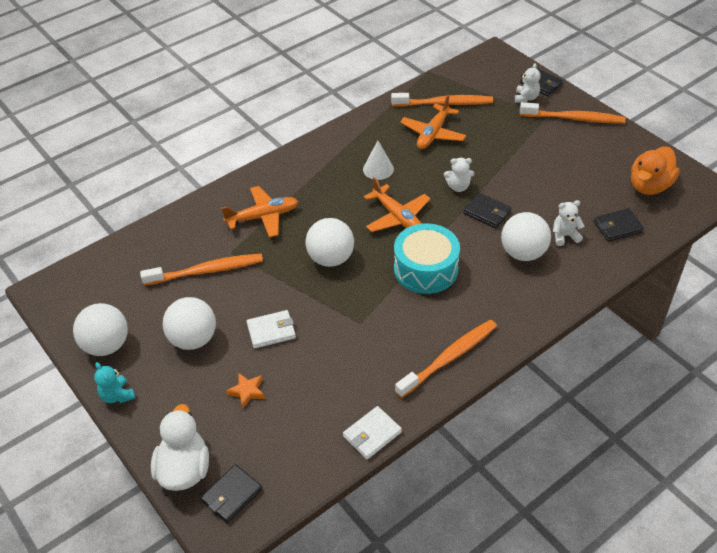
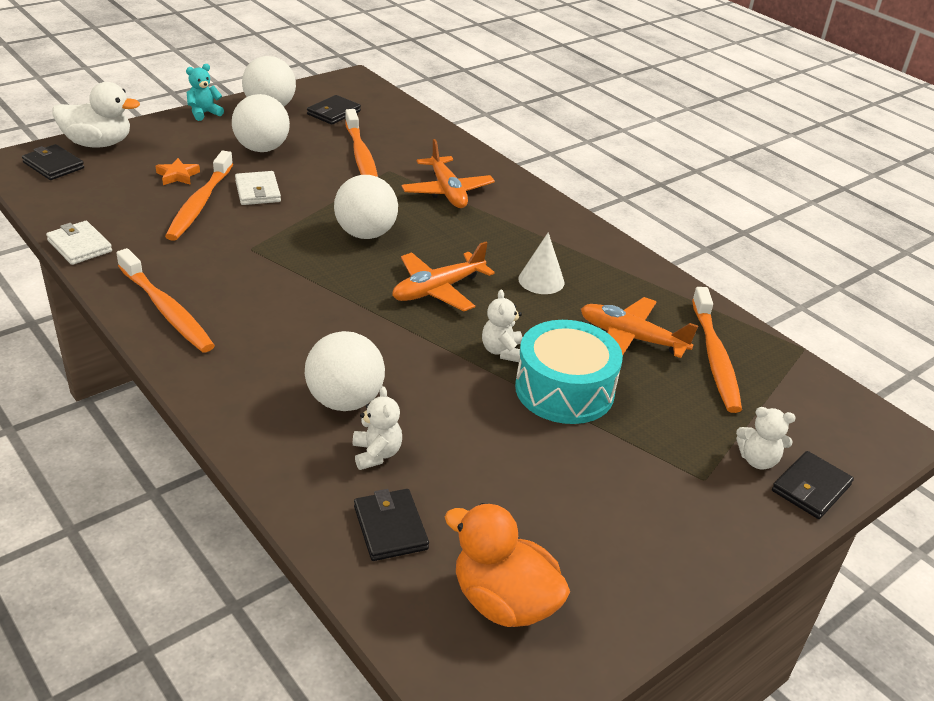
camera: 85 degrees right, 10 degrees down
(426, 269) = (331, 305): turquoise drum -> turquoise drum (564, 390)
(487, 212) = (441, 374): black wallet -> black wallet (334, 113)
(574, 118) = (706, 520): orange toothbrush -> orange toothbrush (200, 204)

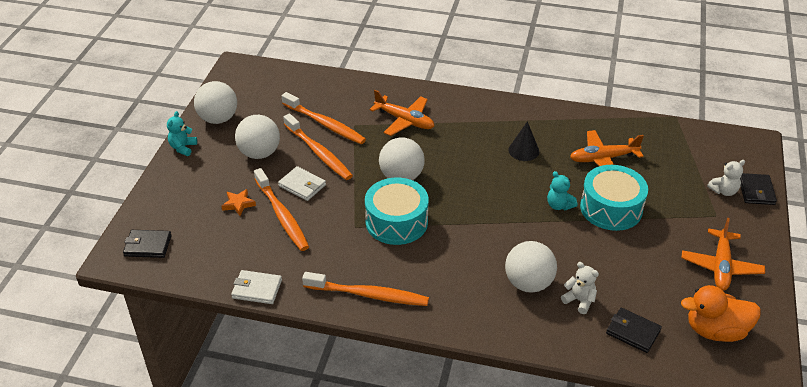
camera: 35 degrees left, 5 degrees up
(98, 143) = (150, 212): white duck -> none
(297, 267) = (396, 222): none -> turquoise drum
(334, 113) = (263, 100): black wallet -> none
(438, 290) = (484, 189): orange plane -> orange plane (721, 266)
(502, 351) = (559, 205): white teddy bear -> turquoise teddy bear
(541, 280) = (523, 150): white cone -> black cone
(714, 357) = (648, 146): orange toothbrush -> orange toothbrush (318, 153)

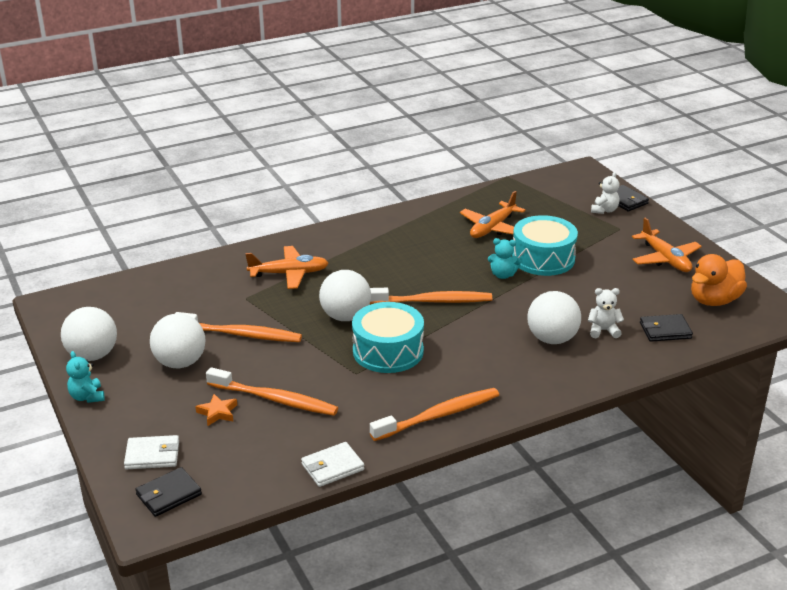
camera: 40 degrees left, 10 degrees down
(302, 185) = (261, 367): white wallet -> white wallet (152, 455)
(325, 124) = (215, 310): orange toothbrush -> orange toothbrush (432, 301)
(523, 150) = (423, 250): black cone -> none

